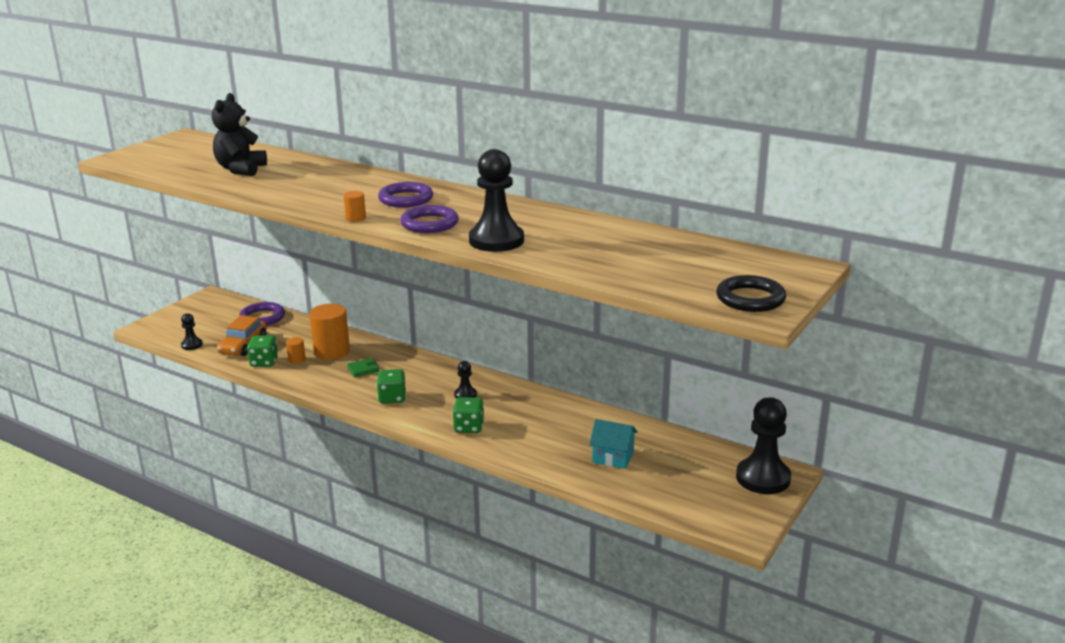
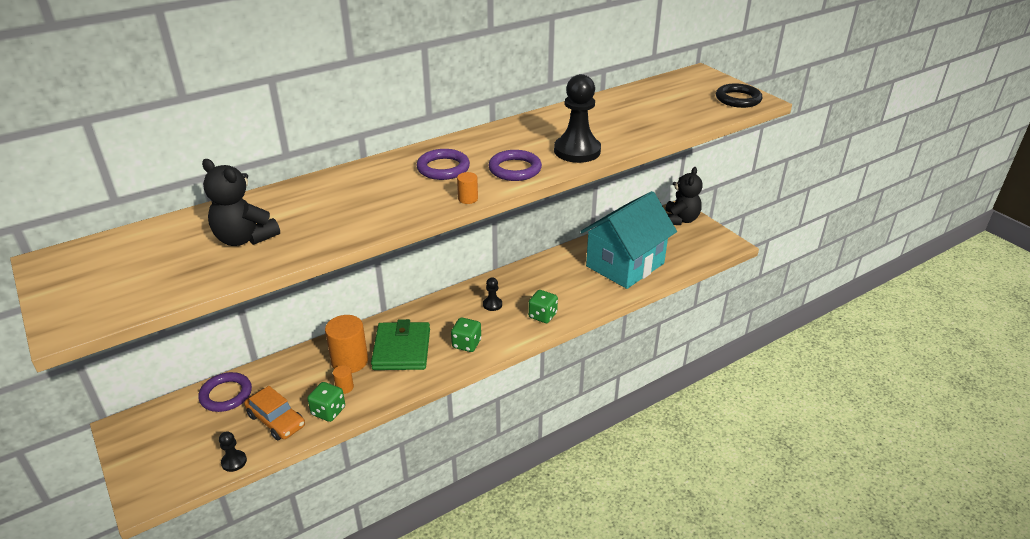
camera: 65 degrees left, 10 degrees up
(363, 369) = (402, 349): green wallet -> green wallet, size x2.36
(613, 457) = (625, 265): turquoise house -> turquoise house, size x2.37
(763, 478) = (680, 220): black pawn -> black teddy bear

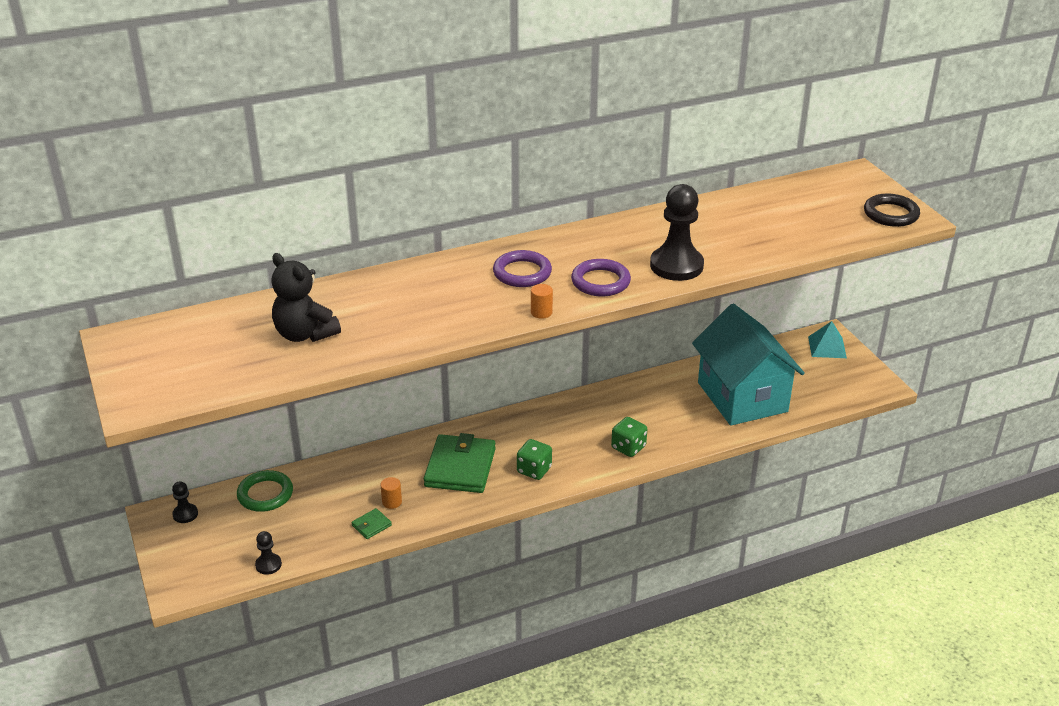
camera: 10 degrees right, 0 degrees up
(226, 395) = (265, 494): purple ring -> green ring
(276, 420) = (315, 528): orange car -> none
(328, 411) = (371, 525): green dice -> green wallet
(350, 361) = (401, 474): orange cylinder -> none
(492, 304) = (572, 428): black pawn -> black pawn (185, 514)
(625, 265) = (742, 397): turquoise house -> turquoise house turned 75 degrees counterclockwise
(680, 220) = (827, 347): black teddy bear -> turquoise pyramid

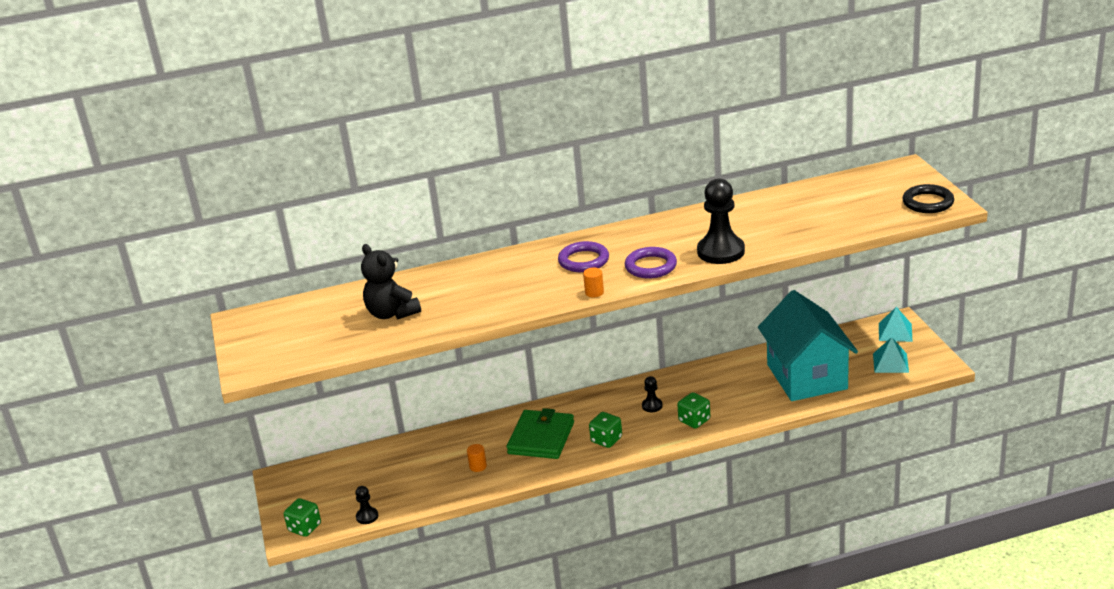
camera: 10 degrees right, 5 degrees down
(185, 514) = (302, 476): black pawn -> black pawn (652, 406)
(195, 579) = (305, 528): none -> green dice
(265, 494) = (370, 460): green ring -> none
(371, 525) = (458, 485): green wallet -> none
(828, 382) = (890, 363): none -> turquoise pyramid

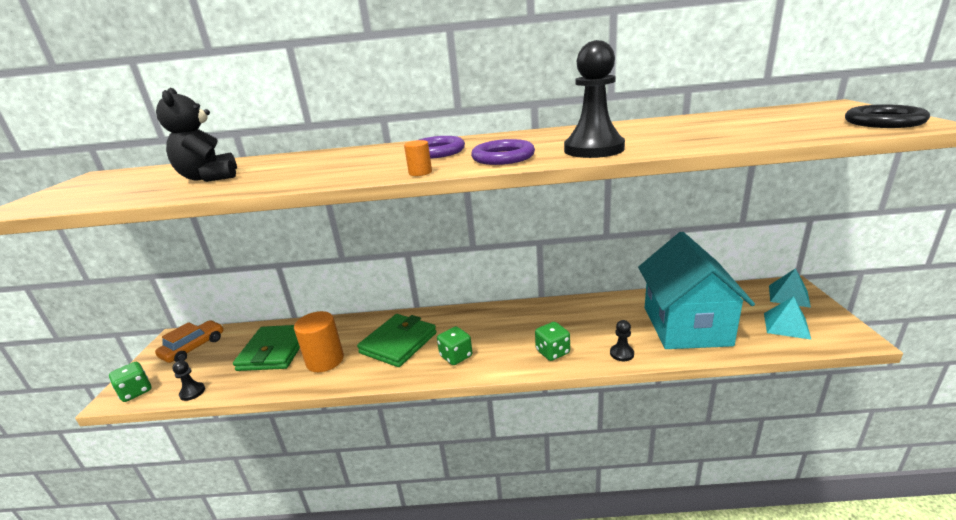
camera: 15 degrees right, 5 degrees down
(317, 481) = (194, 347): none -> orange car
(414, 468) = (274, 351): none -> green wallet
(478, 466) = (325, 360): orange cylinder -> orange cylinder, size x2.12
(652, 406) = (516, 330): black pawn -> black pawn (621, 353)

